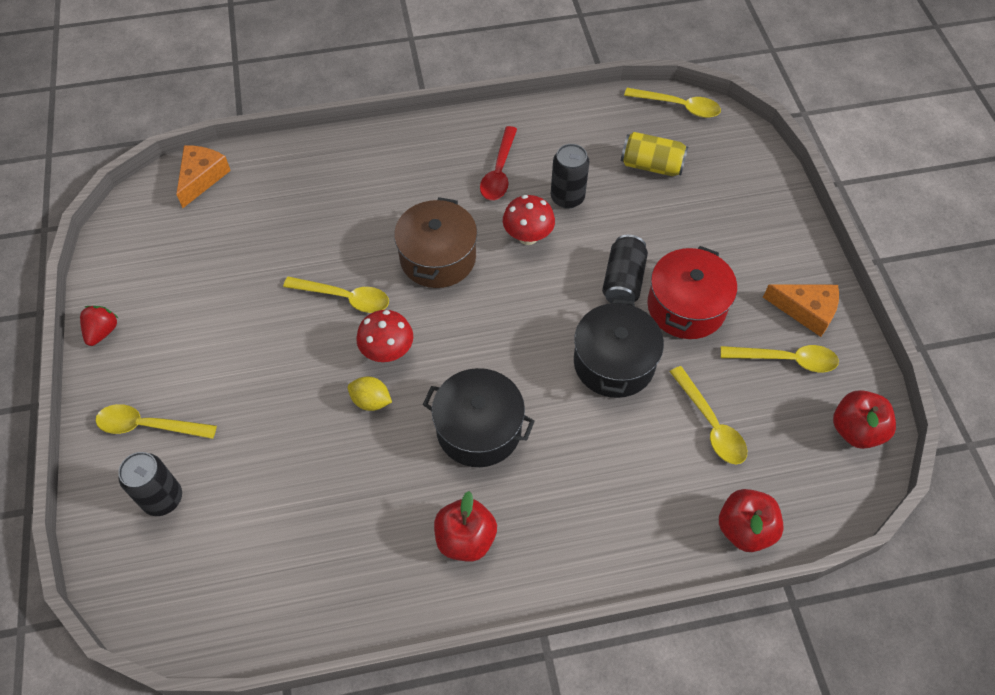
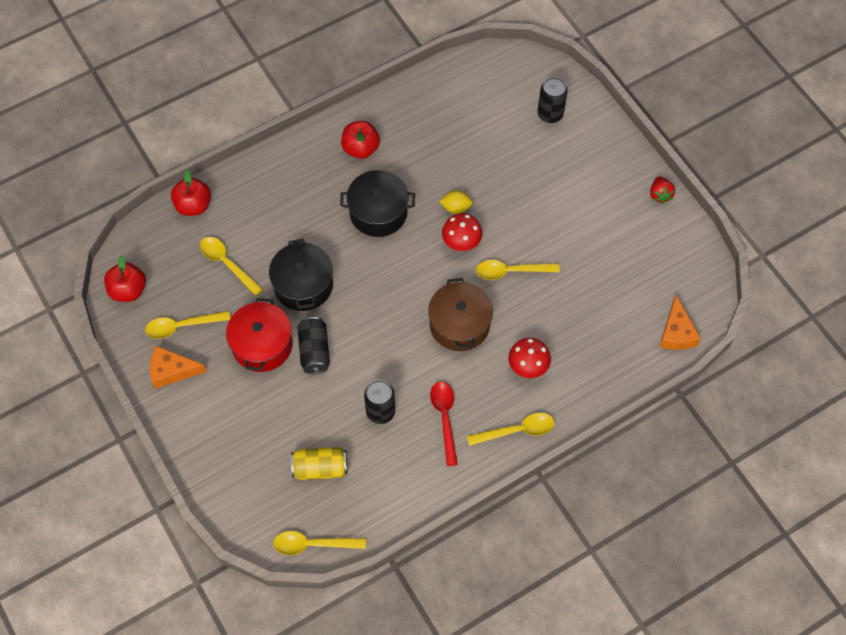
camera: 160 degrees right, 5 degrees up
(149, 425) = (587, 149): yellow spoon -> yellow spoon (517, 431)
(528, 236) = (399, 365): red mushroom -> red mushroom (528, 367)

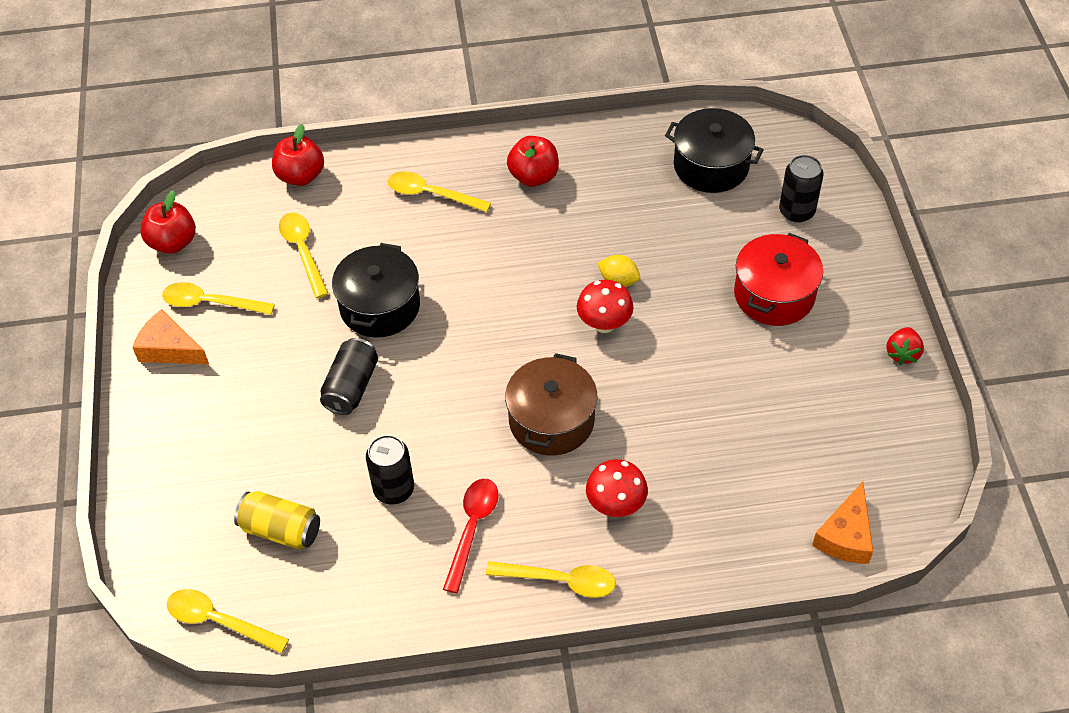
camera: 25 degrees right, 10 degrees down
(262, 345) = (292, 357): red pot -> red pot (774, 295)
(378, 212) = (517, 254): black pot -> black pot (711, 166)
(511, 271) = (652, 379): yellow spoon -> yellow spoon (431, 194)

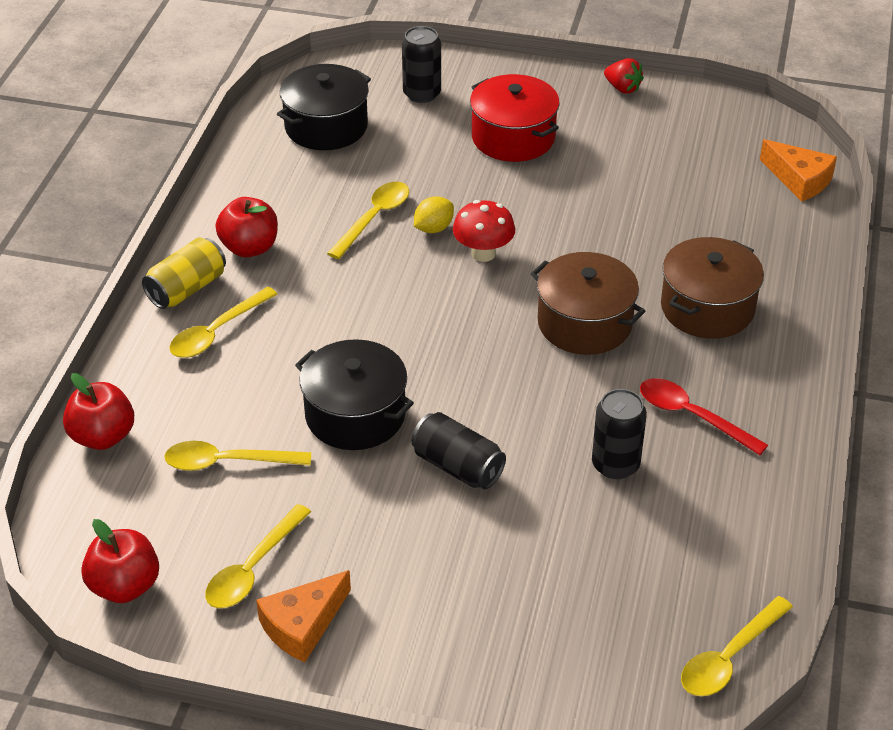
camera: 70 degrees left, 10 degrees down
(281, 530) = (627, 573): yellow can -> yellow can (187, 288)
(560, 581) = (779, 369): yellow spoon -> yellow spoon (374, 218)
(616, 505) = (707, 308): red mushroom -> brown pot

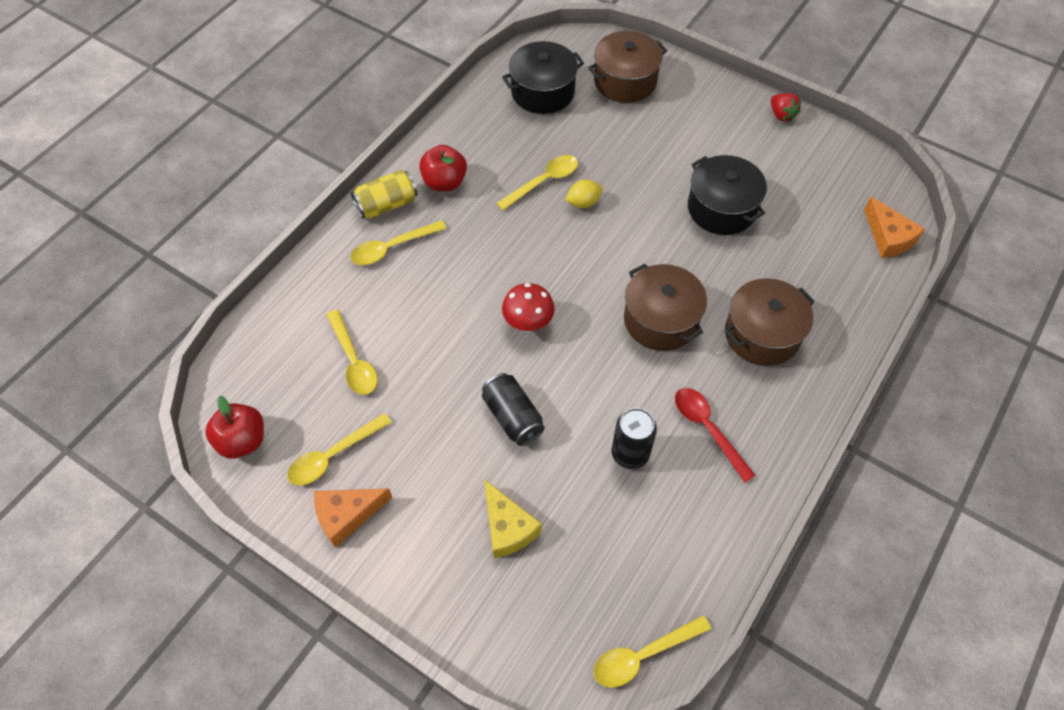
camera: 20 degrees right, 15 degrees up
(103, 436) = (279, 312): red apple -> none
(228, 462) = (353, 360): yellow spoon -> yellow spoon turned 135 degrees counterclockwise
(355, 415) = (458, 348): black pot -> black pot (721, 208)
(422, 94) = (625, 81): black can -> brown pot
(483, 253) = (611, 235): red mushroom -> red mushroom (528, 323)
(508, 579) = (507, 527): none -> yellow cheese
(513, 137) = (677, 138): red pot -> none

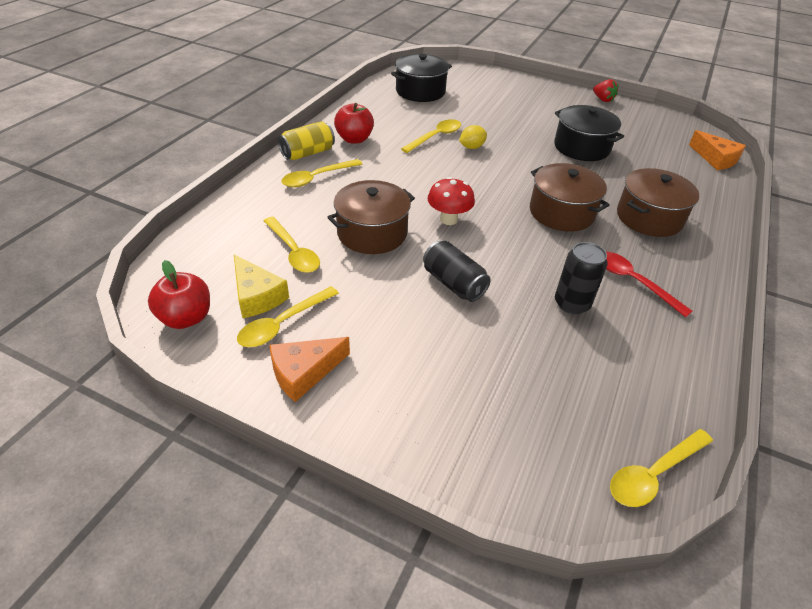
camera: 10 degrees left, 15 degrees down
(507, 527) = (474, 370): yellow cheese -> yellow cheese (257, 296)
(625, 81) = (481, 85): brown pot -> brown pot (372, 233)

